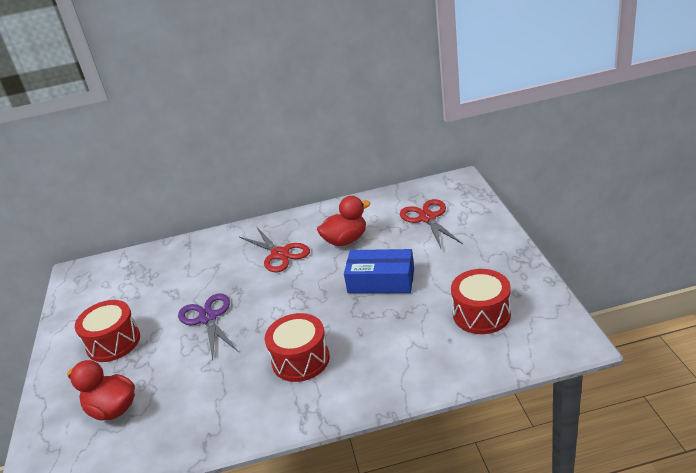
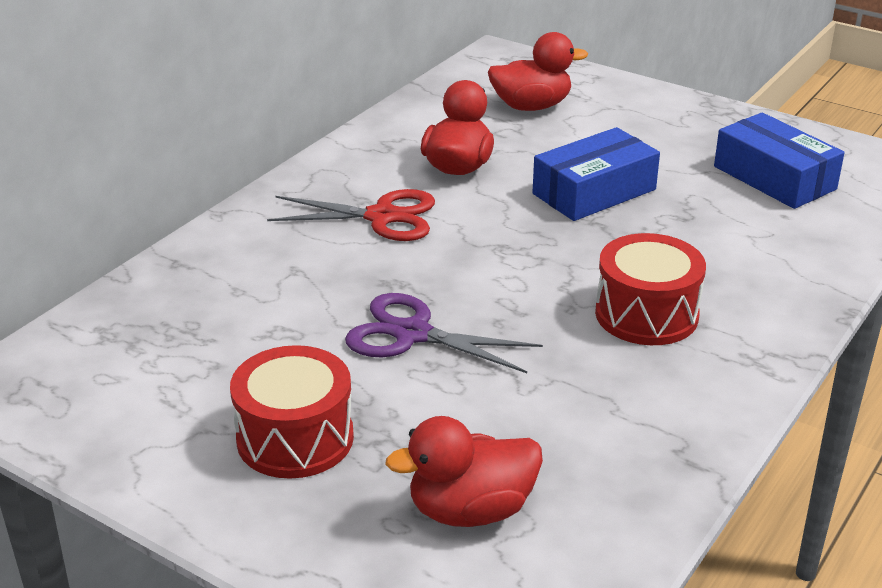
camera: 50 degrees left, 0 degrees up
(428, 218) = (531, 106): red scissors -> red duck
(481, 314) = (774, 178): red drum -> blue box

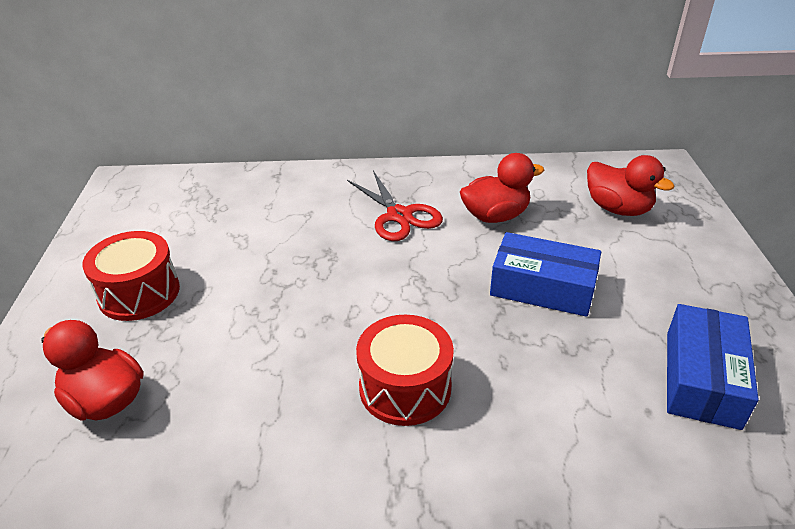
camera: 55 degrees right, 5 degrees up
(412, 334) = (280, 287): purple scissors -> none

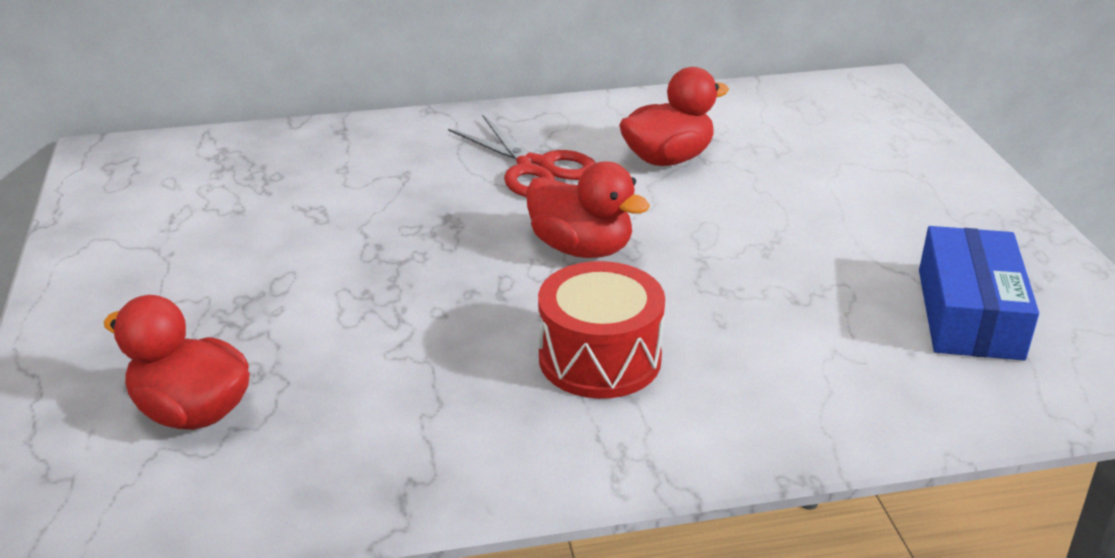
camera: 10 degrees left, 5 degrees down
(139, 293) = (190, 287): red drum -> none
(542, 287) = (750, 235): blue box -> none
(618, 209) = (829, 139): red duck -> red duck (581, 248)

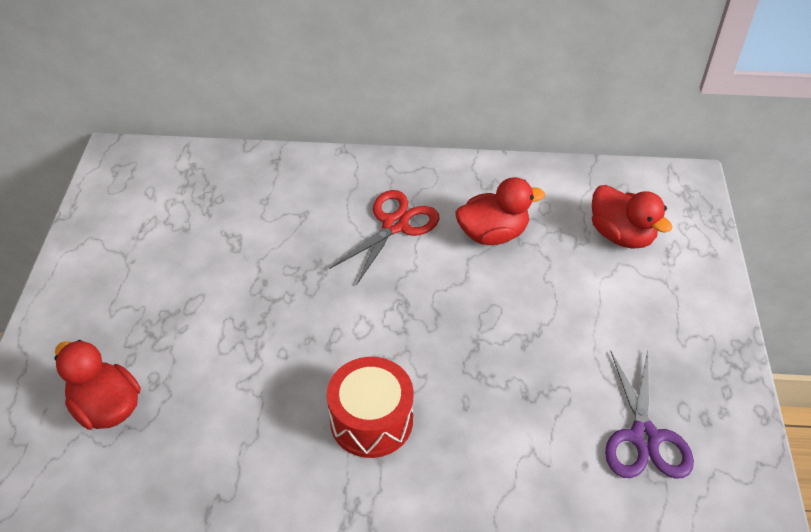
camera: 15 degrees right, 15 degrees up
(535, 168) = (395, 225): red scissors -> red scissors turned 120 degrees counterclockwise
(581, 248) = (398, 313): red duck -> red duck (621, 235)
(969, 313) = (644, 437): blue box -> purple scissors

